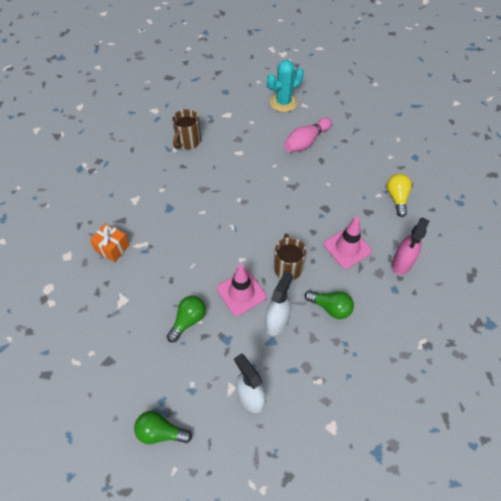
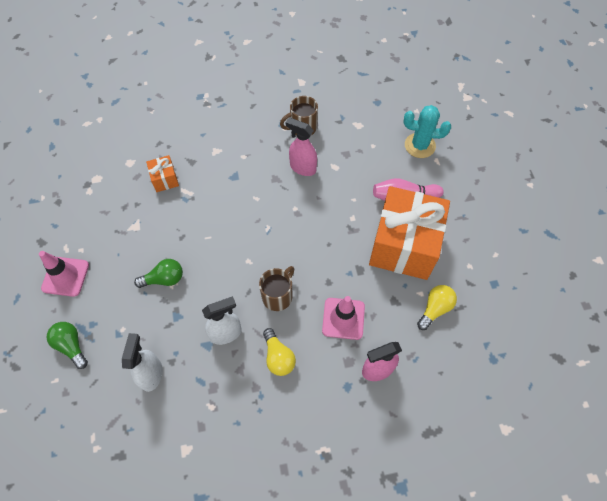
camera: 40 degrees right, 5 degrees up
(216, 168) = (302, 168): none -> pink spray bottle
(241, 292) = (222, 288): pink traffic cone -> pink traffic cone (65, 276)
(330, 307) = (278, 357): green light bulb -> yellow light bulb
(337, 172) = (404, 245): none -> orange gift

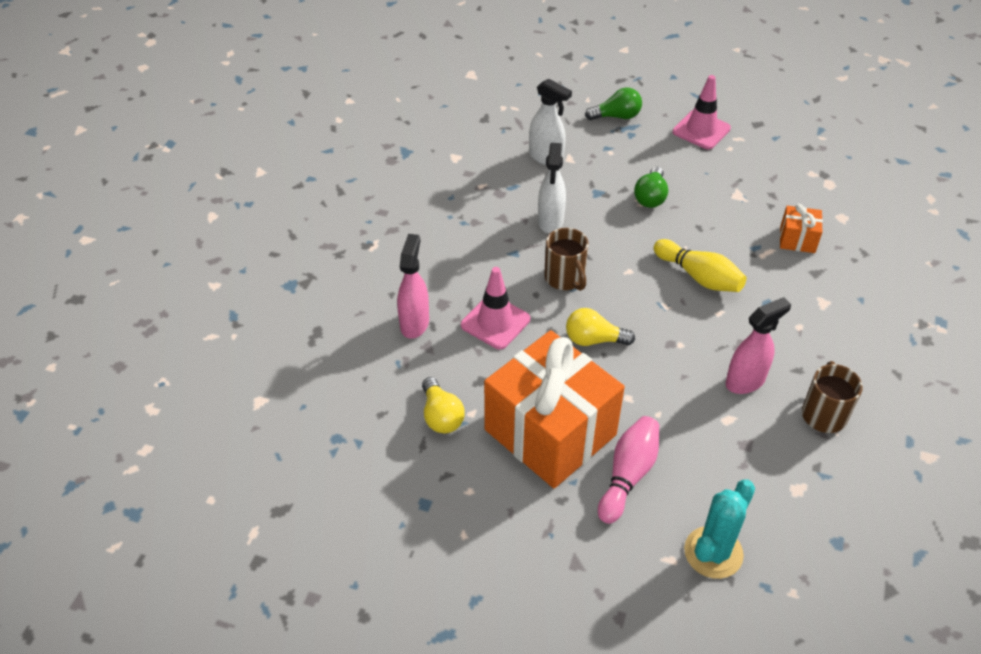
camera: 120 degrees right, 15 degrees down
(230, 219) = (699, 277): none -> yellow bowling pin
(278, 357) = (493, 250): yellow light bulb -> yellow light bulb (594, 340)

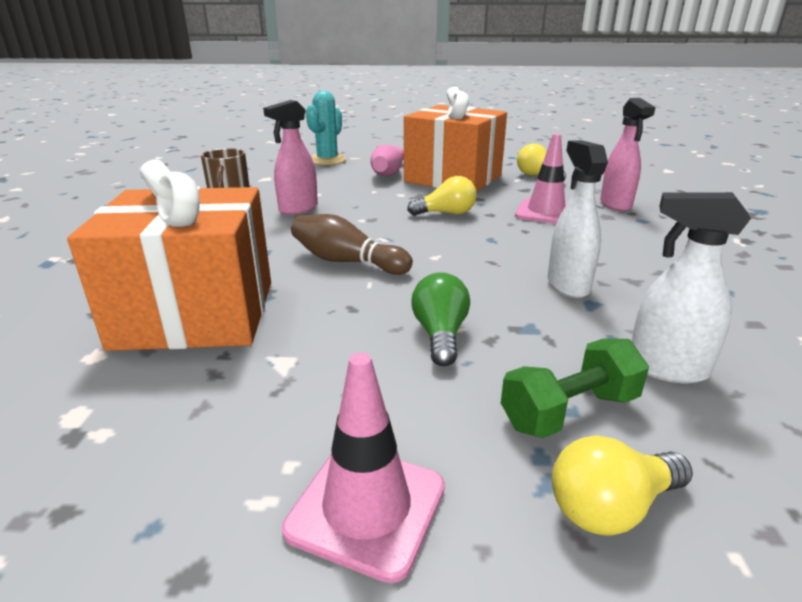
camera: 165 degrees right, 20 degrees down
(565, 278) = (504, 243): brown mug -> none
(608, 147) = (569, 411): none -> green dumbbell
(616, 116) = (611, 507): green light bulb -> yellow light bulb
(699, 277) = (347, 262): yellow bowling pin -> brown bowling pin
(797, 239) = (196, 314): orange gift -> orange gift, size x2.39

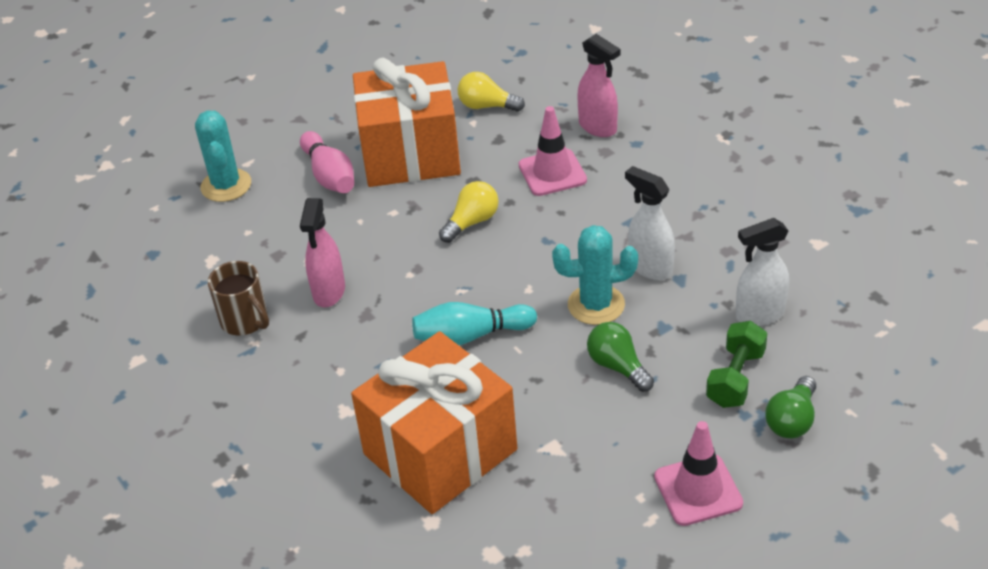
camera: 35 degrees left, 15 degrees up
(347, 262) = (471, 336): brown bowling pin -> turquoise bowling pin
(480, 287) = (596, 305): none -> turquoise cactus
(611, 507) = (792, 420): yellow light bulb -> green light bulb

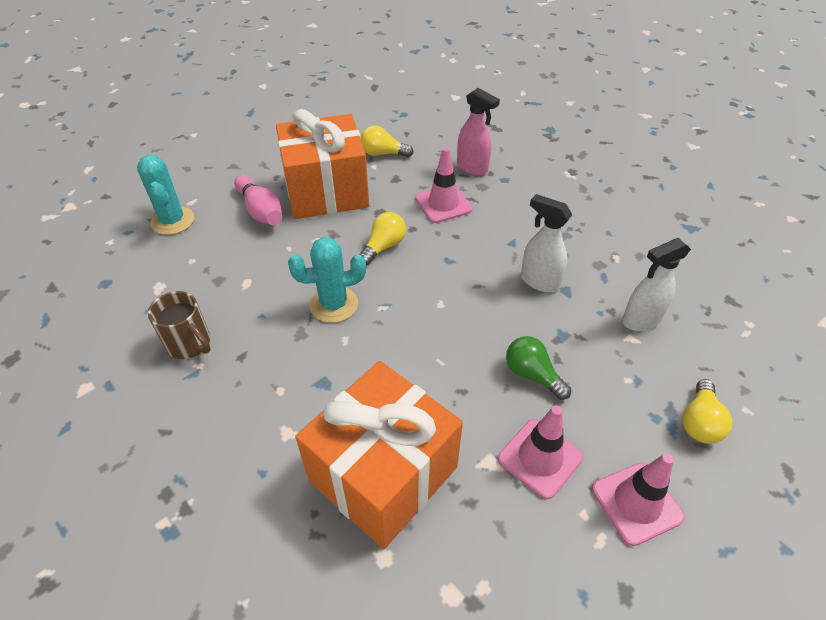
camera: 10 degrees left, 5 degrees up
(329, 292) = (265, 313): pink spray bottle -> none
(471, 336) = (396, 350): turquoise bowling pin -> none
(596, 305) = (501, 316): turquoise cactus -> turquoise cactus (334, 304)
(606, 445) = (540, 458): none -> pink traffic cone
(735, 378) = (638, 381): green dumbbell -> none
(792, 420) = (699, 422): green light bulb -> yellow light bulb

